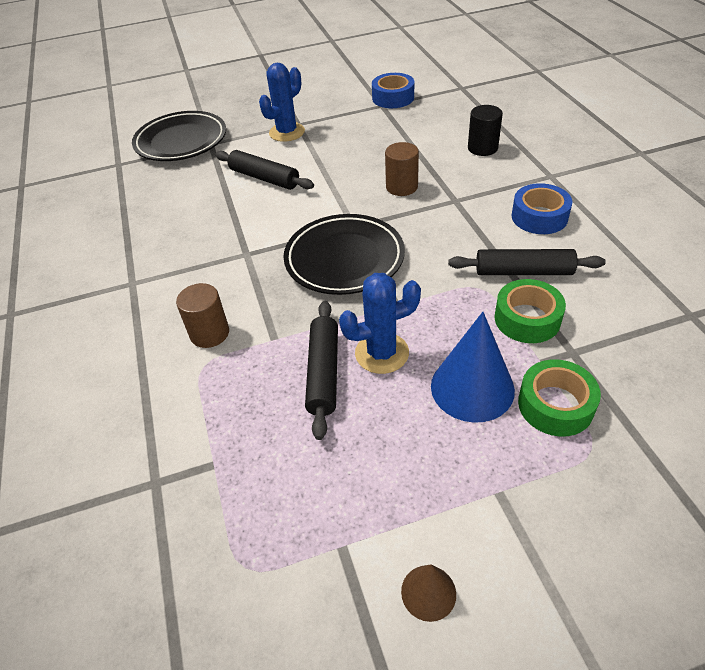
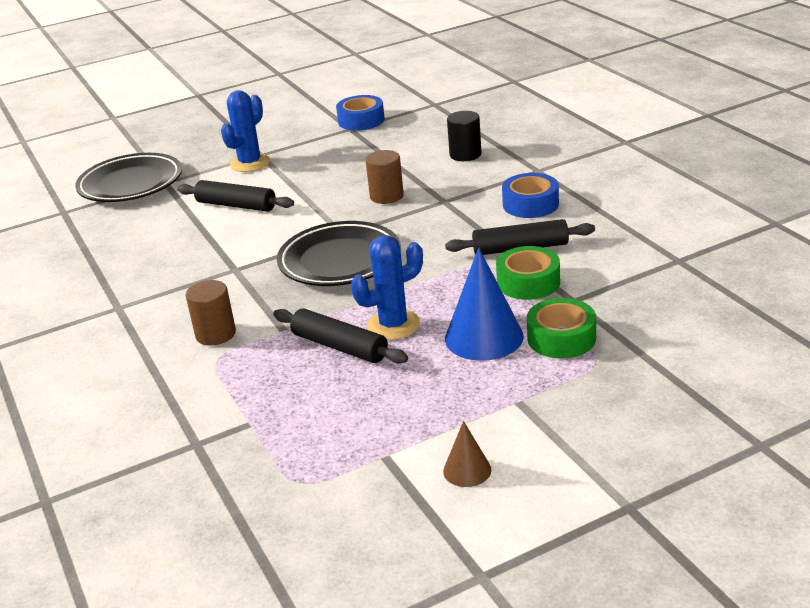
camera: 10 degrees left, 15 degrees down
(323, 373) = (339, 346): black rolling pin -> black rolling pin turned 45 degrees counterclockwise

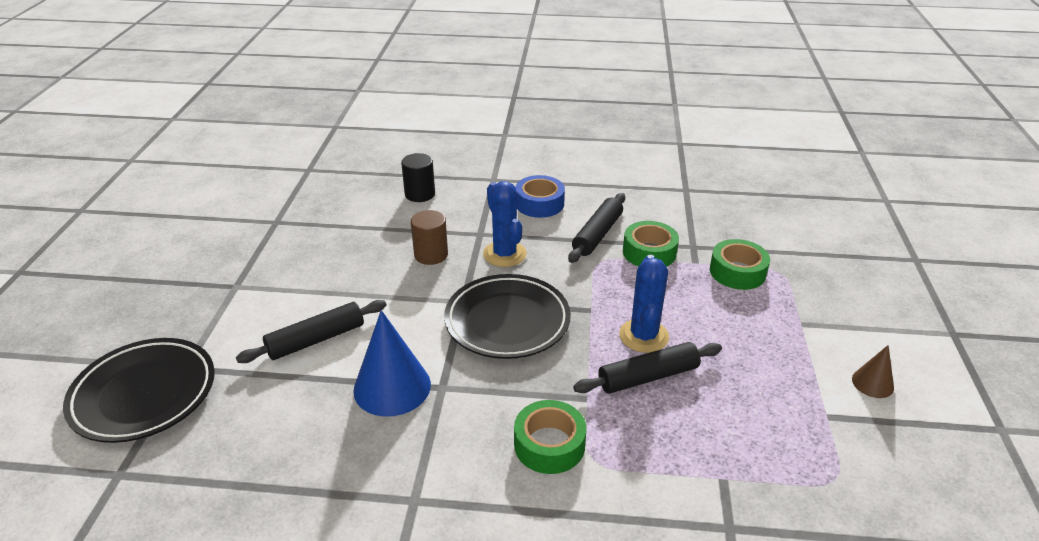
camera: 60 degrees left, 5 degrees up
(215, 334) = (549, 444): brown cylinder -> green tape
(250, 163) = (242, 299): blue cactus -> blue cactus (504, 254)
(361, 120) = (271, 211): blue tape -> none
(484, 337) = (704, 302): blue cone -> blue cone (392, 387)

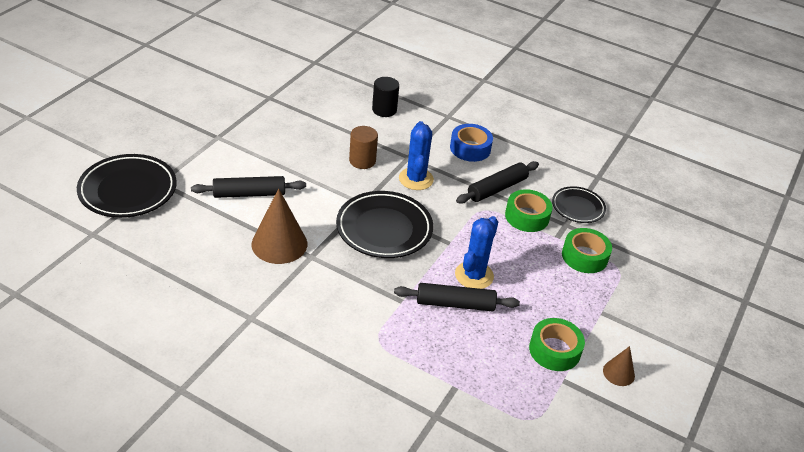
camera: 20 degrees right, 5 degrees up
(392, 387) = (279, 244): blue cone -> brown cone
(549, 444) = (356, 320): green tape -> green tape (554, 350)
(691, 225) = (578, 207): none -> black plate

